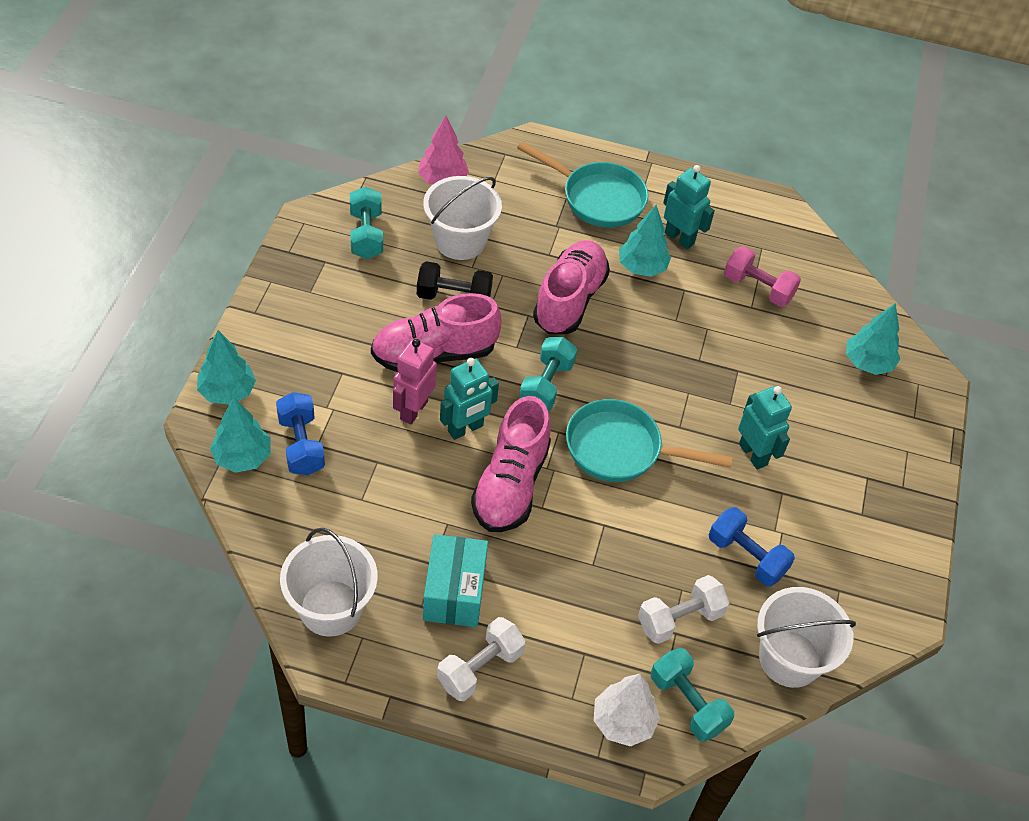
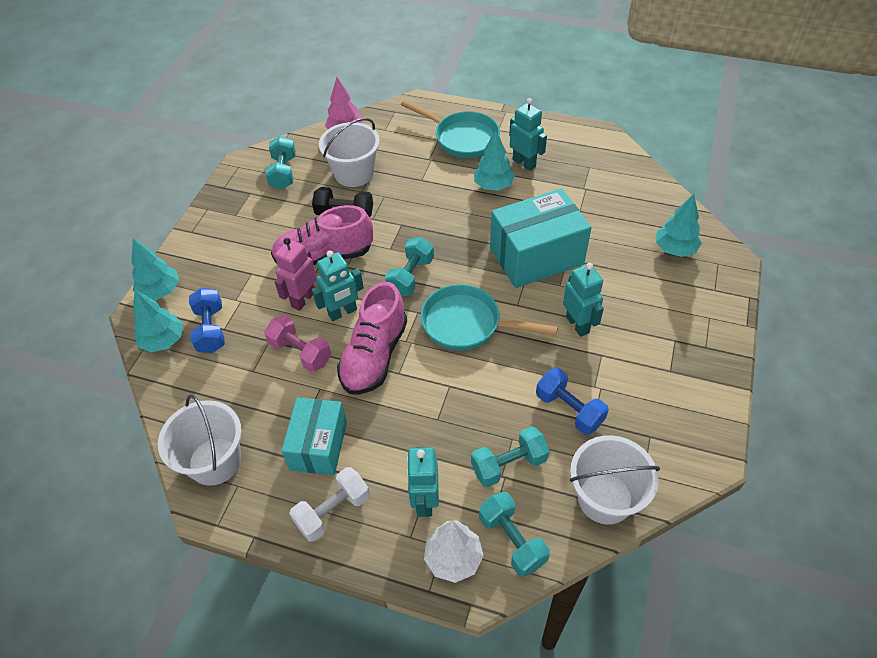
camera: 10 degrees right, 0 degrees up
(569, 300) = (434, 212): pink shoe -> none
(585, 658) = (425, 501): none -> turquoise robot
(679, 619) = (509, 465): white dumbbell -> turquoise dumbbell
(700, 365) = (536, 256): none -> turquoise box
(758, 288) = (585, 196): pink dumbbell -> pink dumbbell (300, 352)

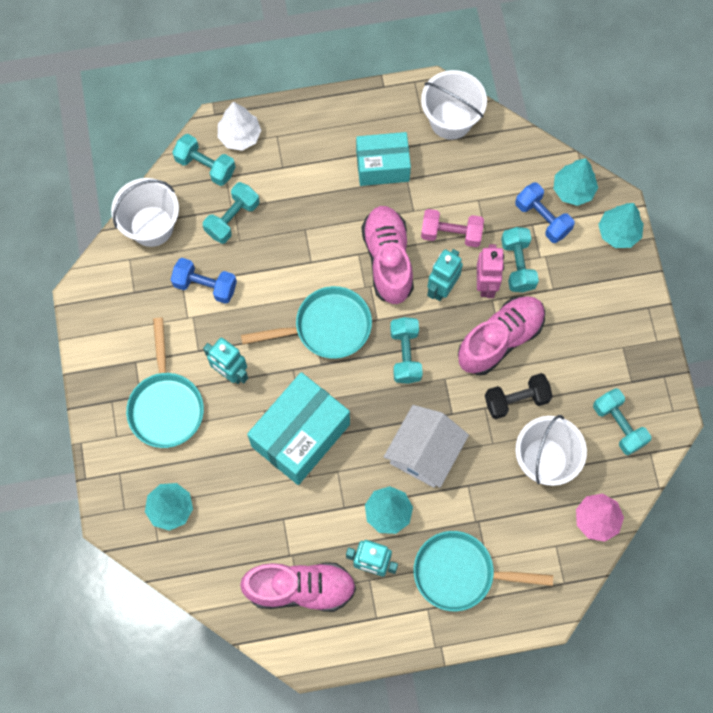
camera: 150 degrees right, 20 degrees up
(264, 302) = (517, 265): none -> turquoise dumbbell
(318, 446) = (382, 166): turquoise box -> turquoise box turned 75 degrees counterclockwise
(333, 511) = (341, 127): white dumbbell -> none
(425, 501) = (280, 164): turquoise robot -> none
(440, 209) = (424, 452): none -> white house
(586, 168) = (300, 588): none -> pink shoe
(651, 322) = (166, 405): none -> turquoise pan

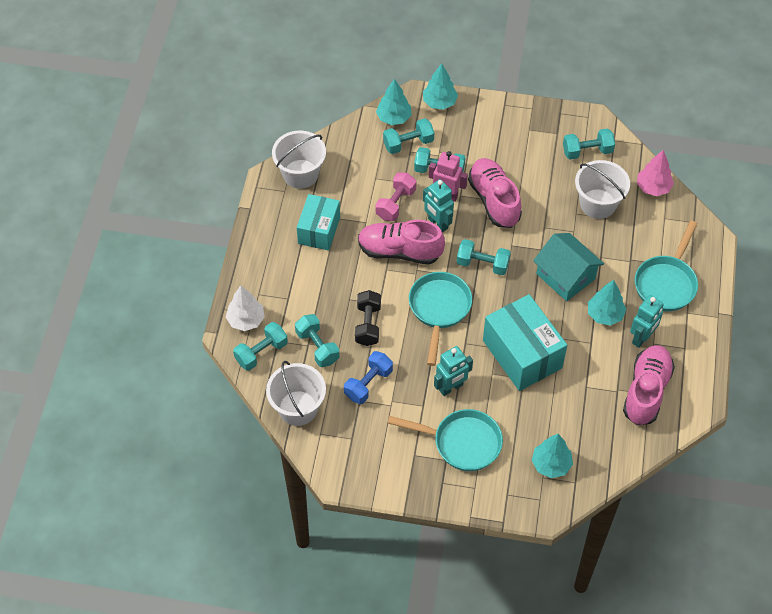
camera: 70 degrees left, 15 degrees down
(424, 452) = (565, 276): white house -> turquoise house
(516, 400) = (545, 206): black dumbbell -> black dumbbell (368, 324)
(542, 218) = (408, 143): blue dumbbell -> turquoise dumbbell

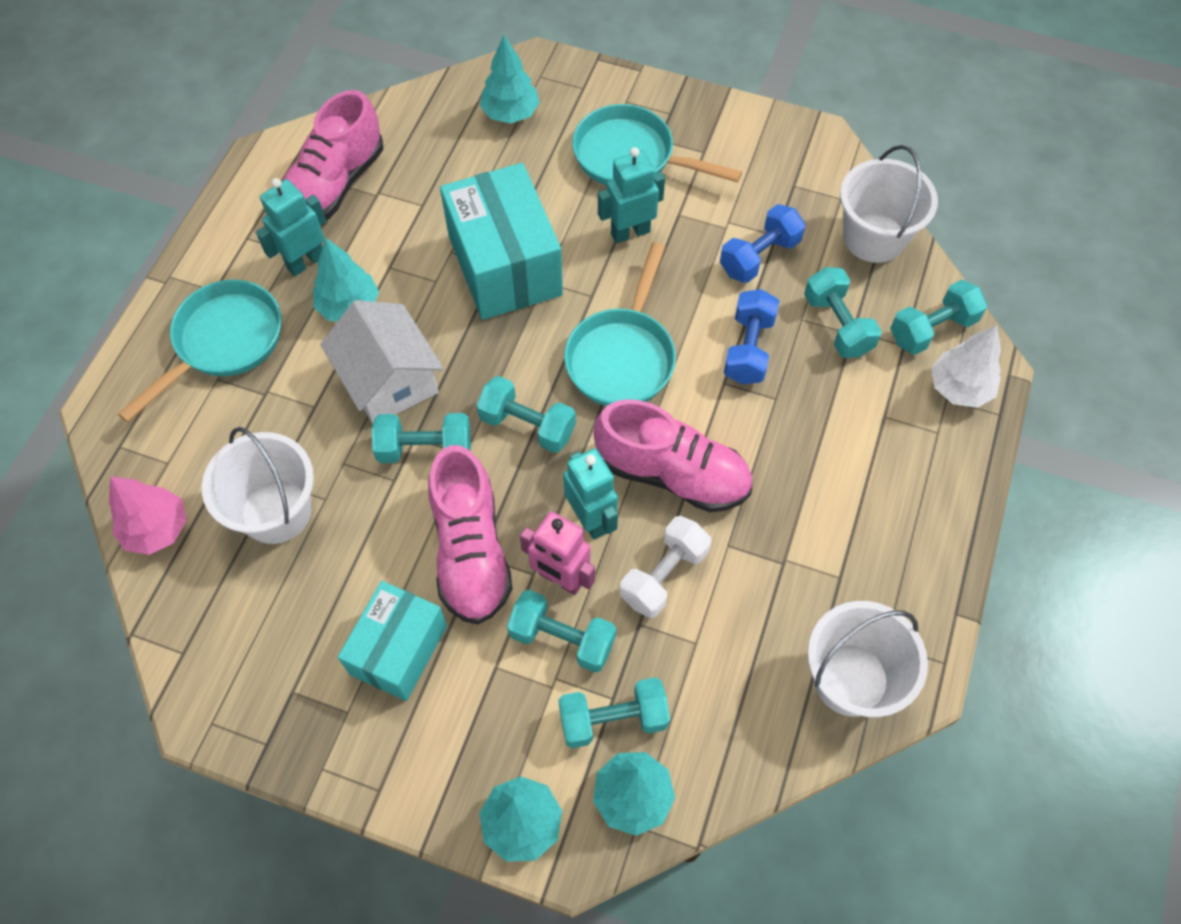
camera: 170 degrees left, 5 degrees up
(319, 230) = (820, 541): turquoise box -> turquoise box (398, 650)
(368, 324) = (748, 349): black dumbbell -> blue dumbbell
(395, 204) = (664, 575): pink dumbbell -> white dumbbell
(565, 276) = (389, 381): turquoise house -> white house
(587, 151) = (248, 634): turquoise dumbbell -> turquoise dumbbell (425, 449)

